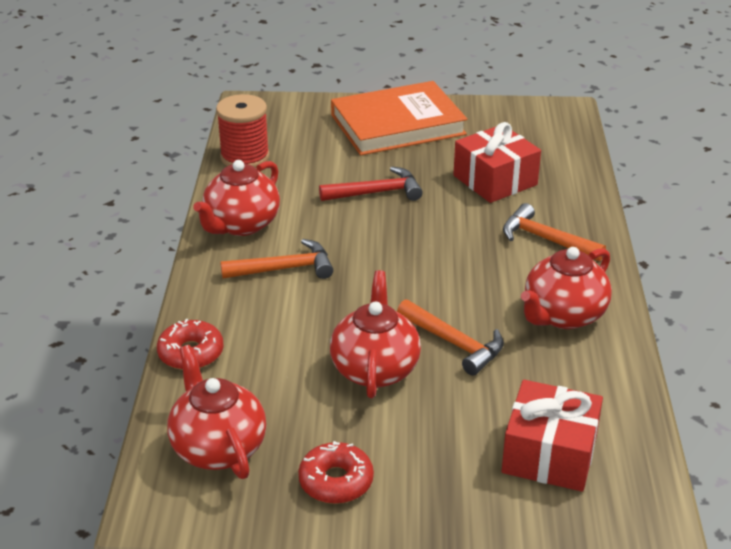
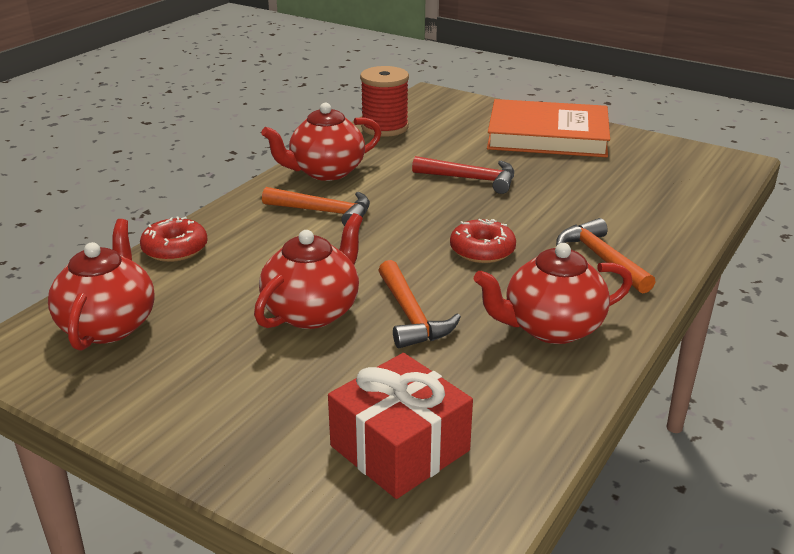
camera: 30 degrees right, 5 degrees down
(336, 481) = (170, 390): red donut -> red donut (482, 250)
(495, 180) = (599, 198): red gift -> none

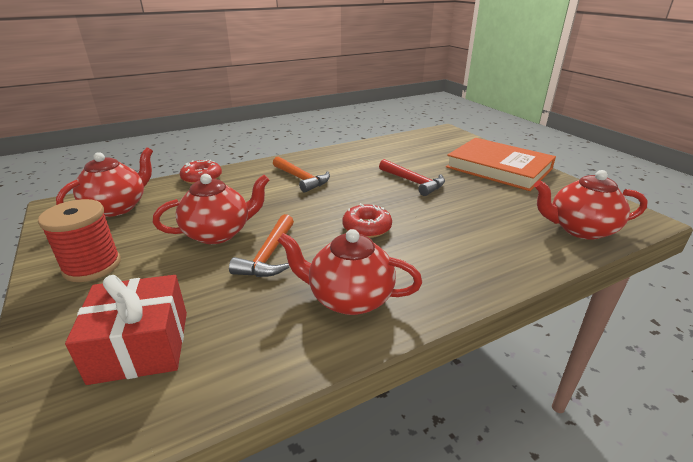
camera: 30 degrees right, 0 degrees up
(325, 172) = (331, 158): red teapot -> red teapot (580, 229)
(385, 127) = (395, 142): red spool -> red spool (92, 266)
(601, 258) = (447, 259): orange hammer -> none

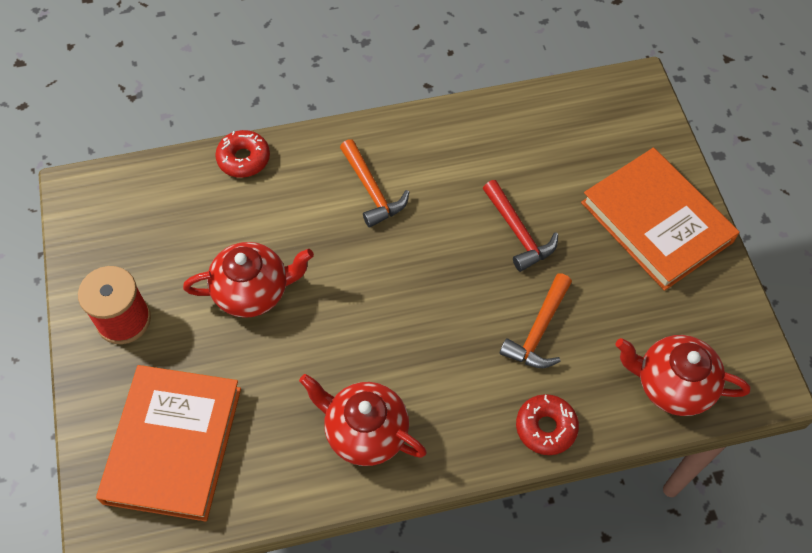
camera: 15 degrees right, 30 degrees up
(117, 207) = (142, 209): red teapot -> none
(141, 346) = (173, 444): red gift -> orange book
(268, 255) = (300, 346): orange hammer -> orange hammer (538, 331)
(367, 228) = (421, 321): red donut -> red donut (546, 427)

